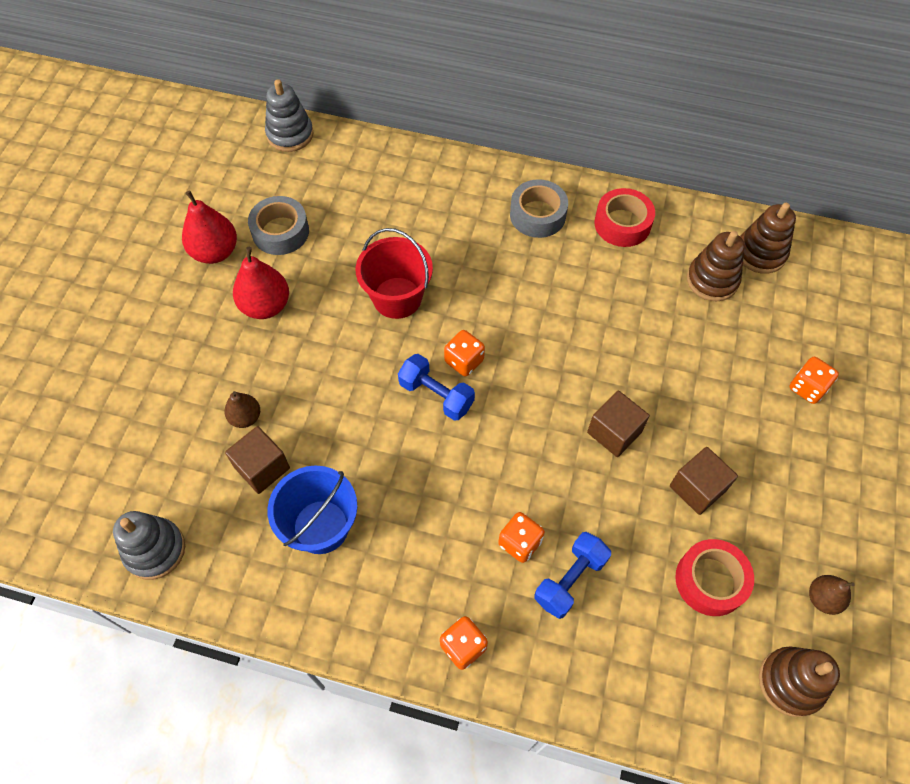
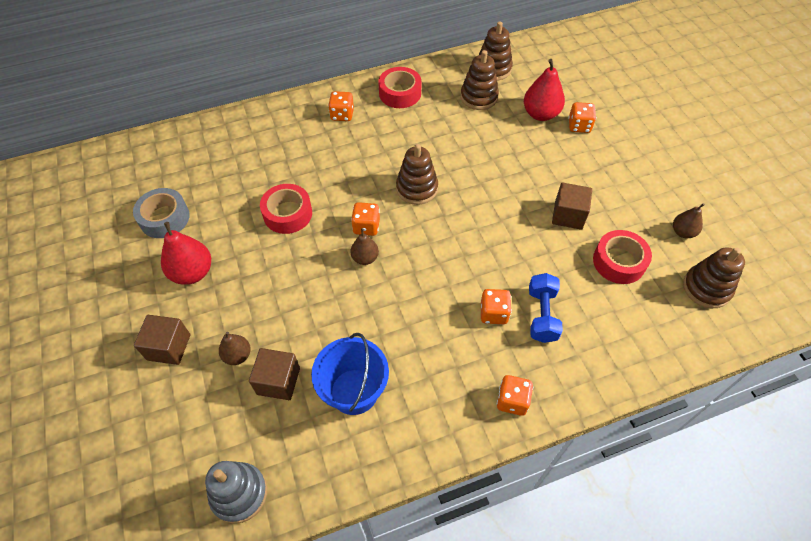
camera: 35 degrees left, 5 degrees down
(215, 252) = (121, 259): red pear -> red pear (540, 114)
(290, 134) = (120, 152): grey stacking toy -> none
(397, 298) = (288, 214): red bucket -> red tape
(436, 395) = (365, 258): blue dumbbell -> brown pear
(537, 215) = (342, 115): grey tape -> orange dice
(551, 350) = (417, 188): none -> brown stacking toy
(614, 432) = (495, 213): brown cube -> brown cube (169, 347)

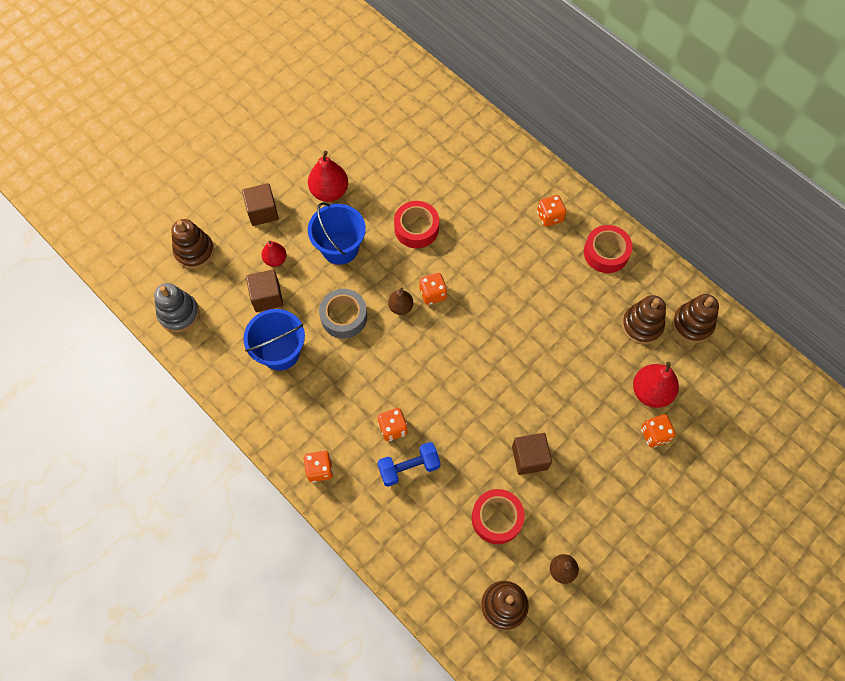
camera: 65 degrees right, 10 degrees up
(164, 218) = (369, 144): grey tape -> grey tape (344, 317)
(237, 355) = (275, 259): brown pear -> red pear
(265, 287) = (340, 248): none -> blue bucket
(417, 188) = (495, 316): brown stacking toy -> brown stacking toy (194, 251)

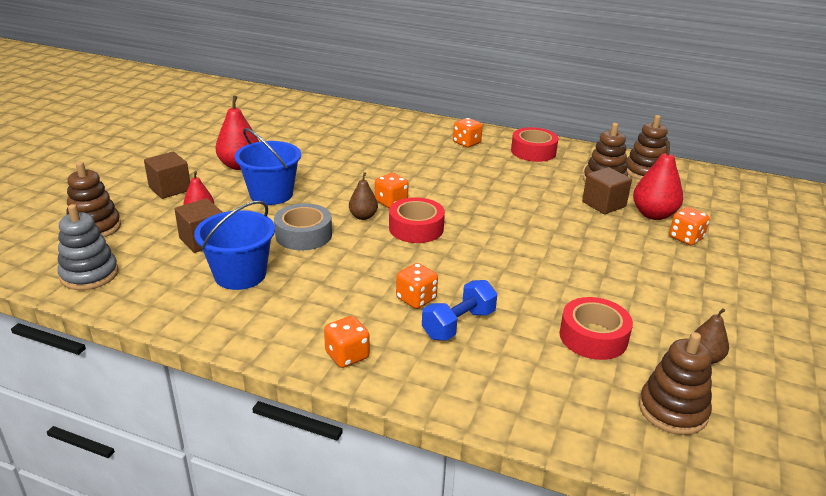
camera: 25 degrees left, 35 degrees down
(416, 228) = (345, 170): red tape -> red tape (416, 228)
(529, 458) = (584, 283): brown cube -> brown cube (603, 204)

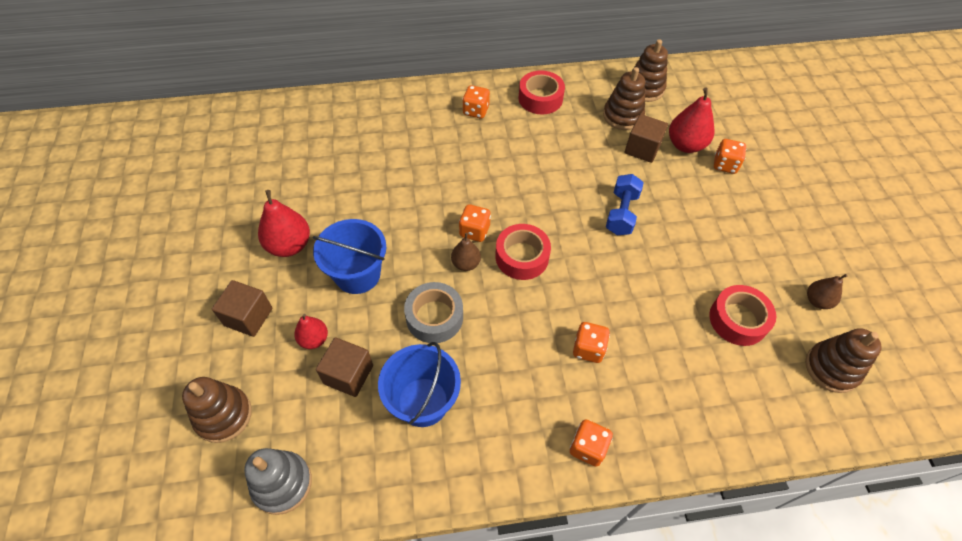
camera: 30 degrees left, 25 degrees up
(458, 324) = (640, 361): blue dumbbell -> blue dumbbell (621, 213)

